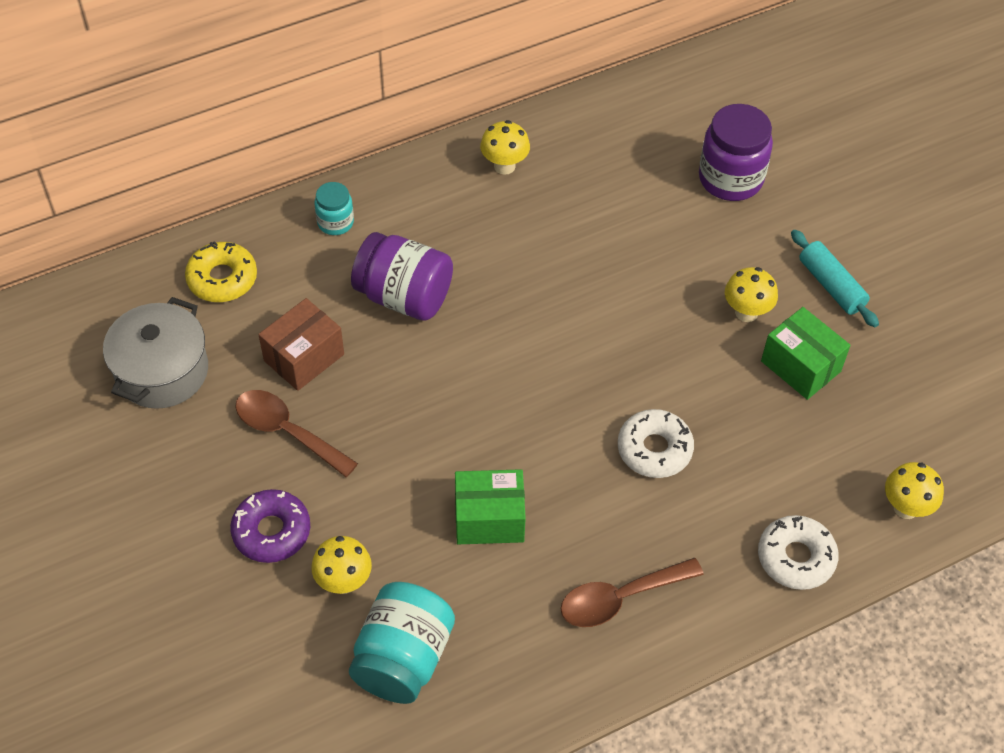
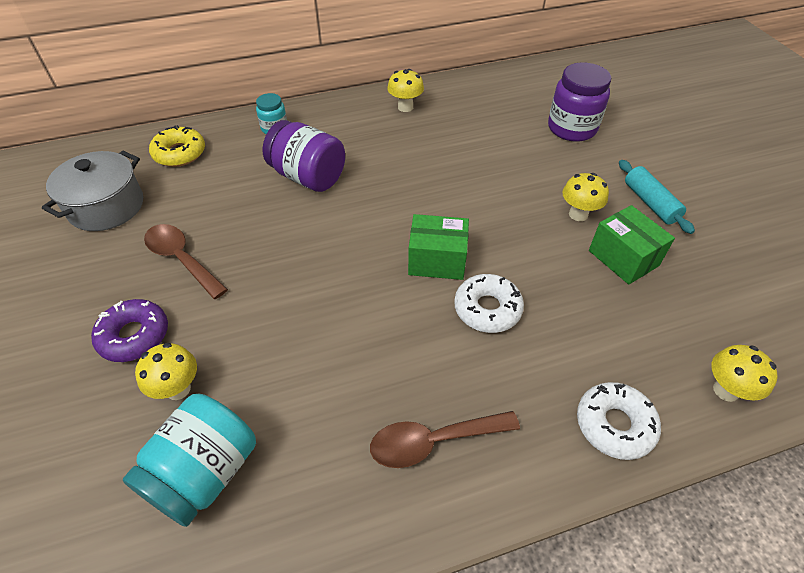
camera: 10 degrees right, 5 degrees down
(304, 357) = (217, 209): brown box -> none
(489, 519) = (327, 349): green box -> green box (437, 260)

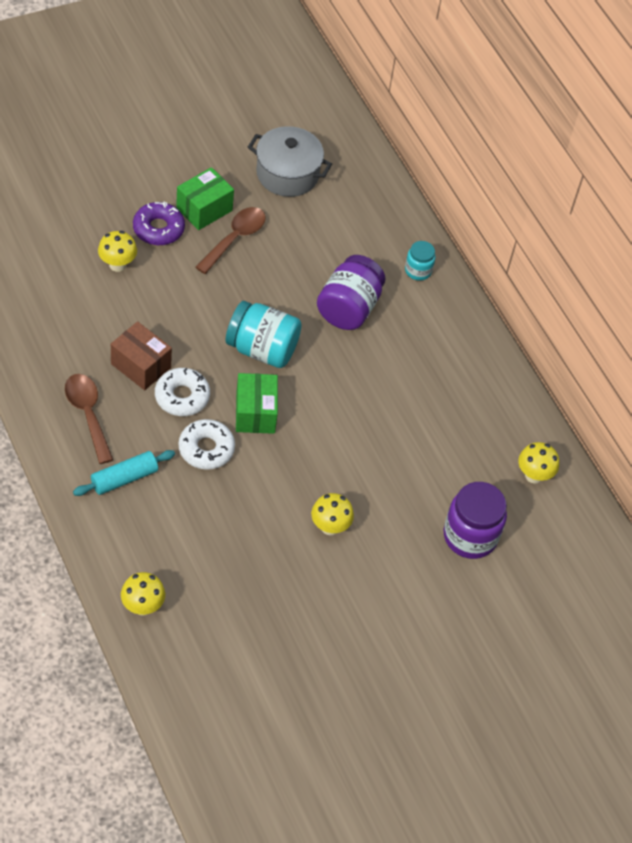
camera: 75 degrees right, 5 degrees up
(179, 153) = (365, 205): yellow donut -> none
(205, 473) = (59, 292): turquoise jar -> turquoise jar (262, 349)
(357, 370) = (141, 366): none -> brown box
(405, 107) = (477, 379): yellow mushroom -> yellow mushroom (533, 475)
(614, 425) = (108, 525): white donut -> white donut (182, 397)
(623, 258) = (276, 557): green box -> green box (204, 209)
(650, 203) = (356, 592): turquoise rolling pin -> turquoise rolling pin (124, 478)

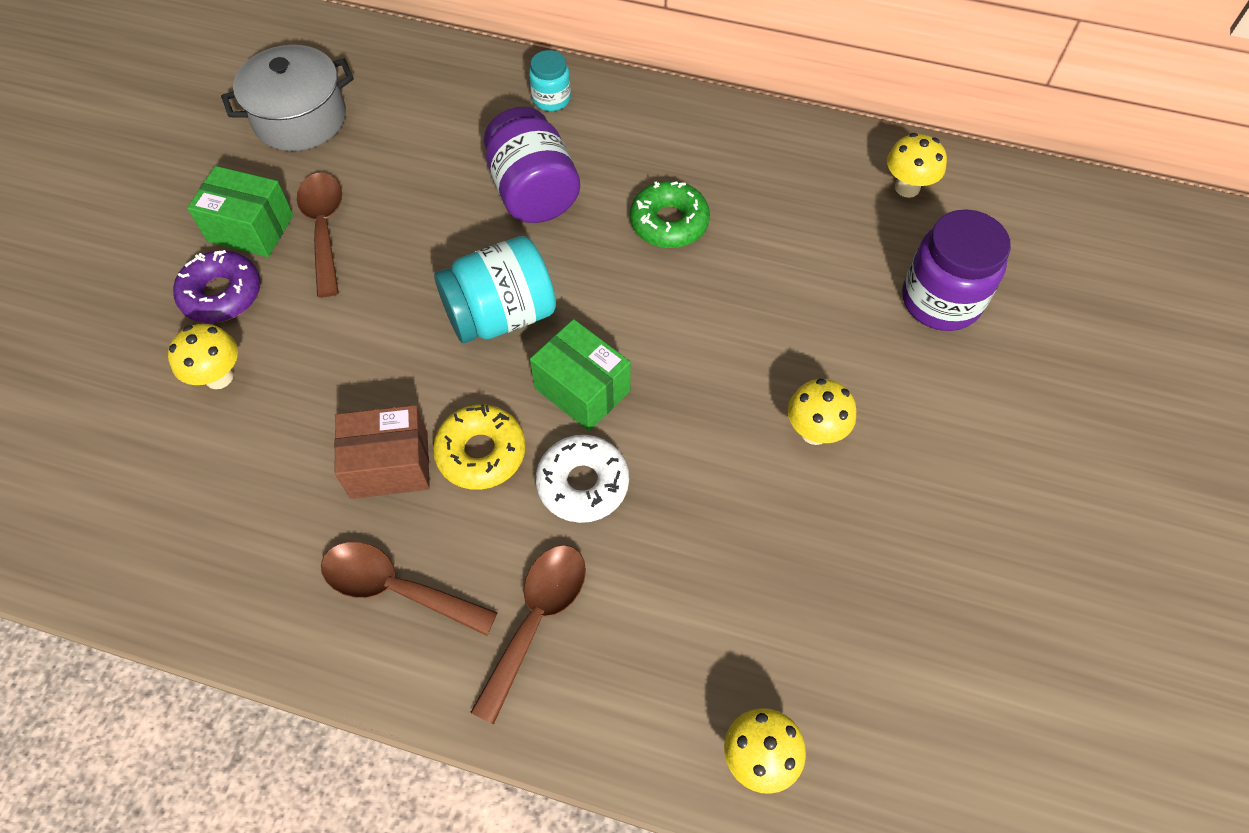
camera: 40 degrees left, 5 degrees up
(124, 478) = (536, 620): turquoise rolling pin -> brown spoon
(182, 397) = (481, 452): white donut -> yellow donut
(204, 209) = (251, 228): green box -> green box turned 75 degrees counterclockwise
(392, 381) = (669, 222): none -> green donut

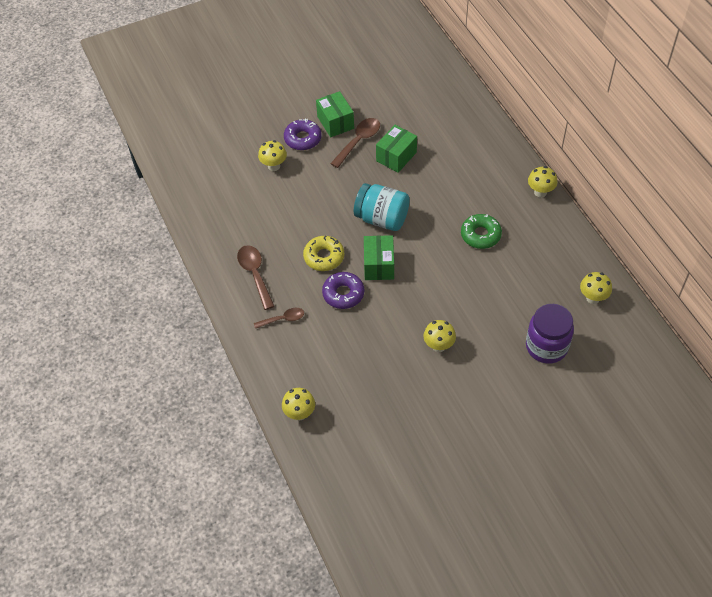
camera: 50 degrees right, 5 degrees down
(300, 118) = (395, 93): grey pot -> none
(389, 465) = (293, 237): brown box -> none
(412, 207) = (396, 156): none -> green box
(533, 192) = (445, 185): purple jar -> none
(536, 620) = (283, 319): brown spoon -> brown spoon, size x0.64
(551, 99) = (495, 154): turquoise jar -> none
(583, 484) = (343, 294): white donut -> purple donut
(672, 104) = (540, 192): none -> yellow mushroom

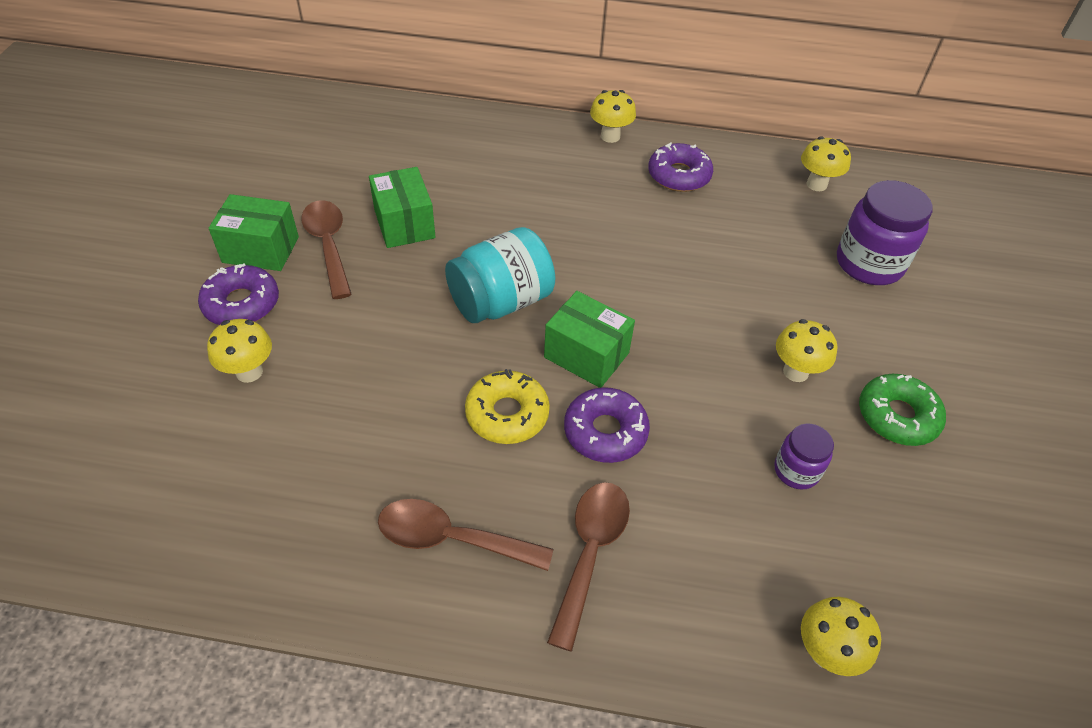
camera: 60 degrees left, 5 degrees down
(283, 319) = (590, 552): brown spoon -> brown spoon, size x1.56
(380, 369) = (796, 471): none -> purple jar
(480, 235) = (629, 221): green donut -> green donut (897, 416)
(537, 236) = (679, 175): none -> purple donut

